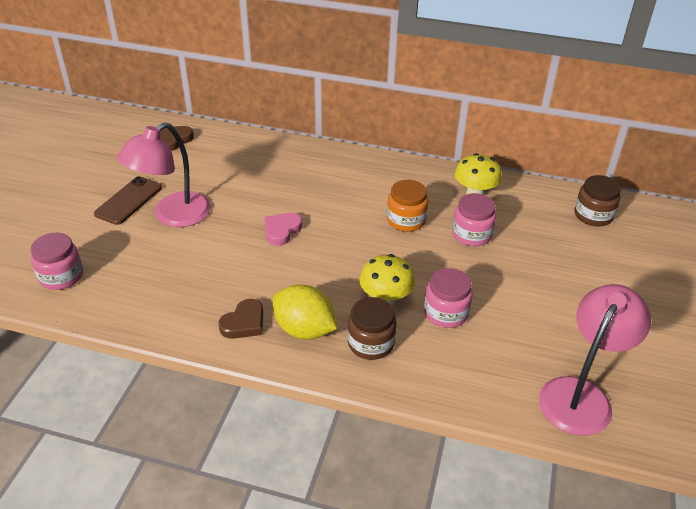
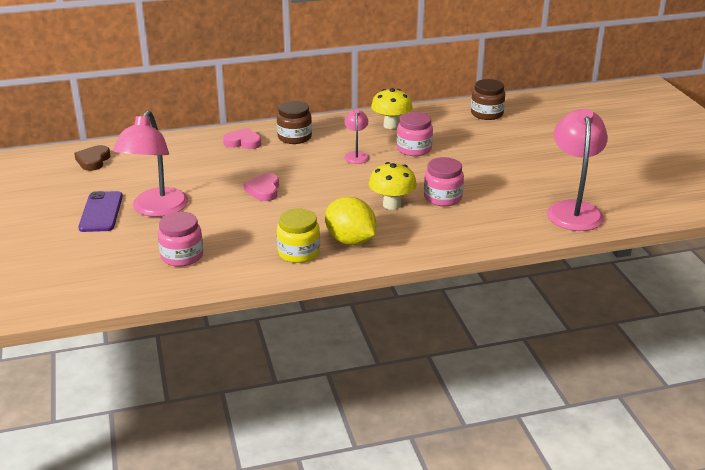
camera: 30 degrees left, 10 degrees down
(61, 276) = (101, 278): pink jar -> pink jar (182, 256)
(129, 201) = (101, 212): brown phone -> purple phone
(244, 323) = (299, 252): brown heart -> yellow jar
(304, 330) = (350, 241): yellow lemon -> yellow lemon turned 45 degrees clockwise
(315, 164) = (243, 142): none -> pink heart
(371, 343) = (408, 231): brown jar -> brown jar (294, 137)
(406, 220) = (356, 155): orange jar -> pink lamp

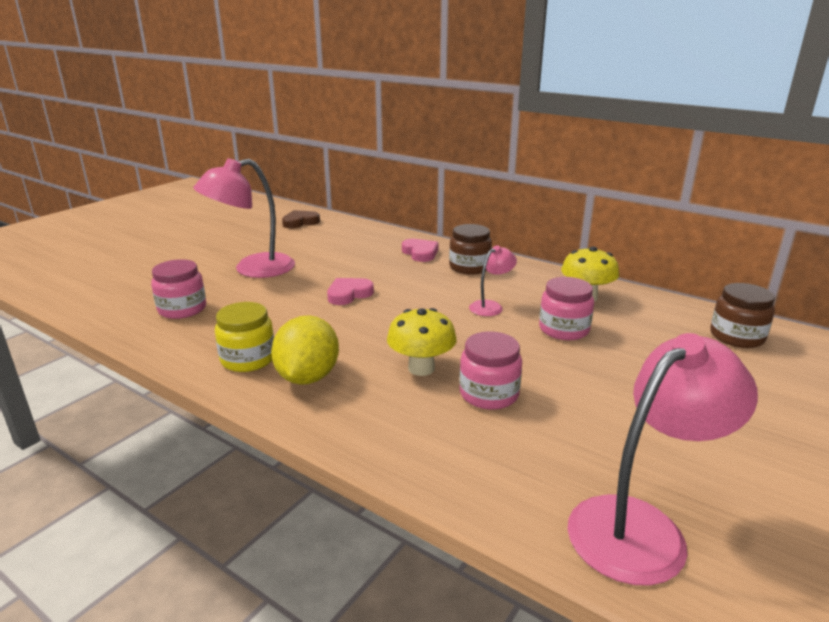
camera: 50 degrees right, 5 degrees down
(101, 212) = (223, 254): purple phone -> none

